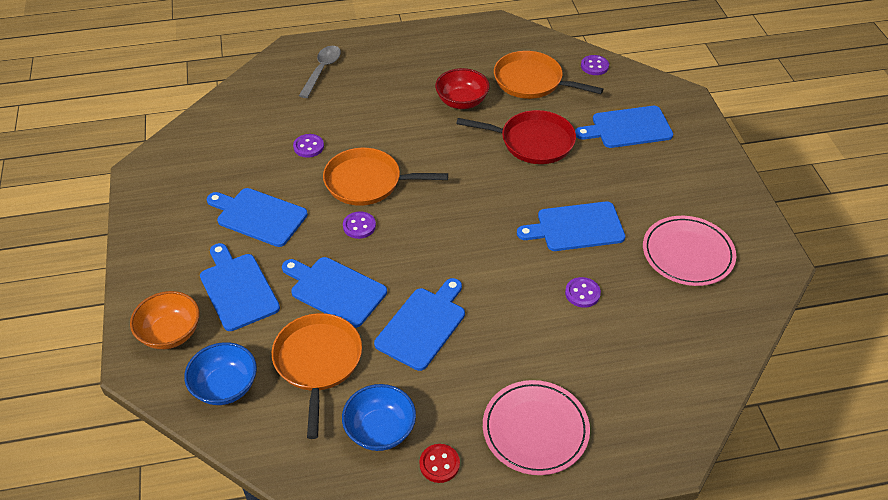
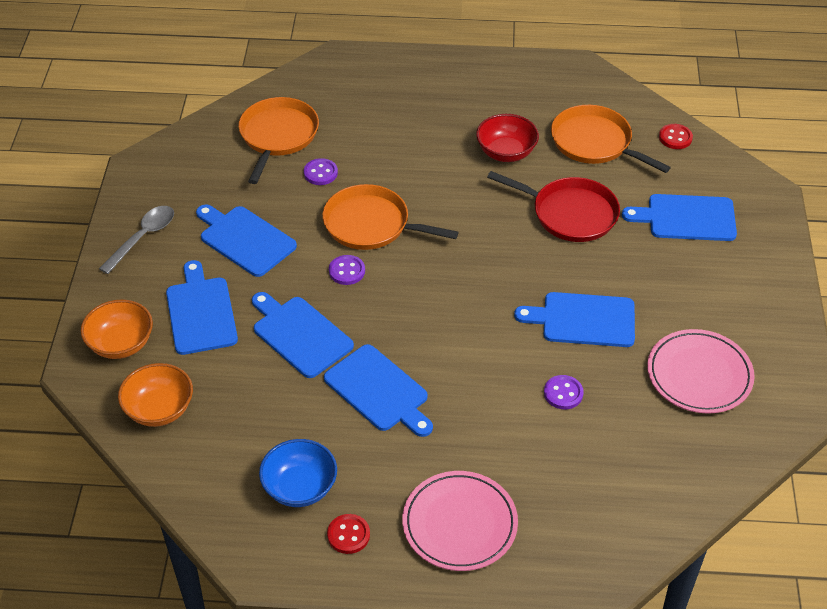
camera: 15 degrees right, 0 degrees up
(225, 387) = (159, 409): blue bowl -> orange bowl
(317, 362) = (258, 405): orange pan -> orange pan (278, 136)
(322, 70) = (362, 88): grey spoon -> grey spoon (143, 238)
(423, 325) = (379, 391): blue cutting board -> blue cutting board turned 90 degrees clockwise
(594, 66) = (675, 138): purple button -> red button

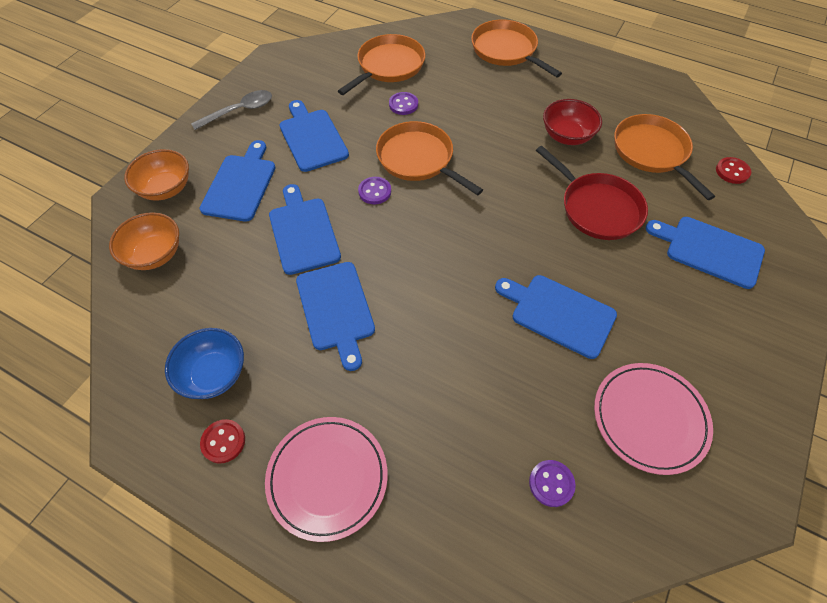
camera: 25 degrees right, 10 degrees up
(395, 80) = (506, 50): none -> orange pan
(563, 393) = (501, 381): purple button -> purple button (551, 483)

